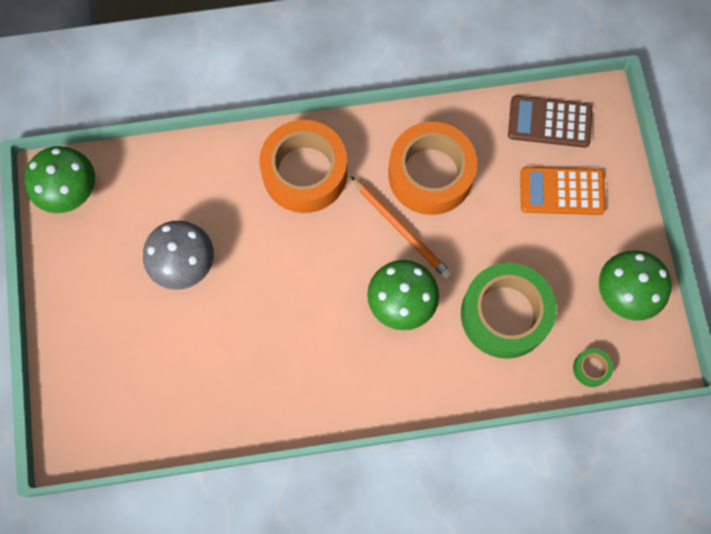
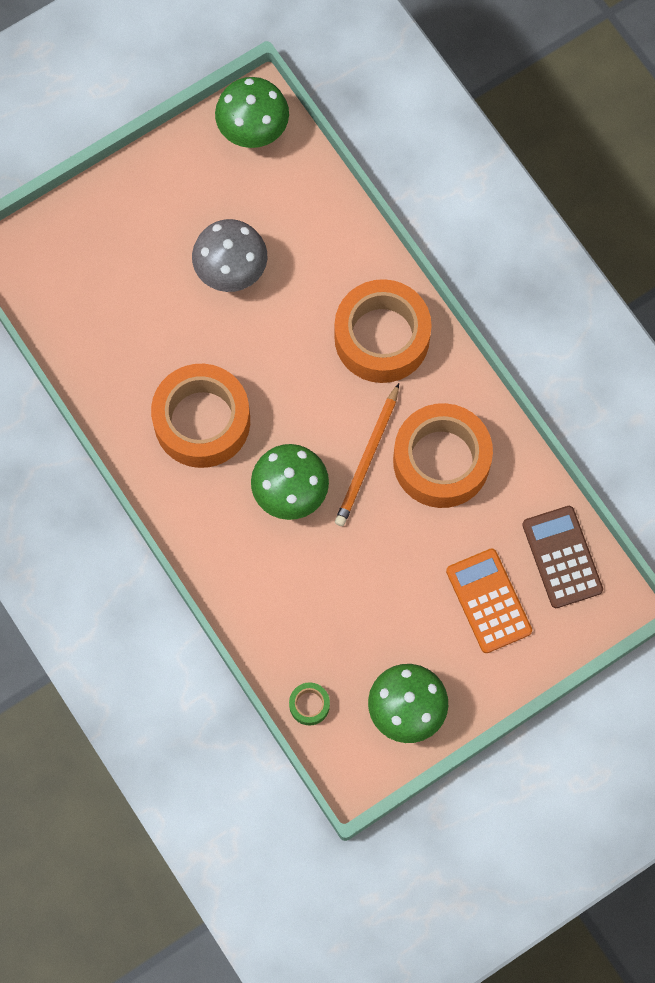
camera: 65 degrees right, 0 degrees up
(306, 347) = (202, 421): none -> orange tape
(504, 314) = (325, 597): green tape -> none

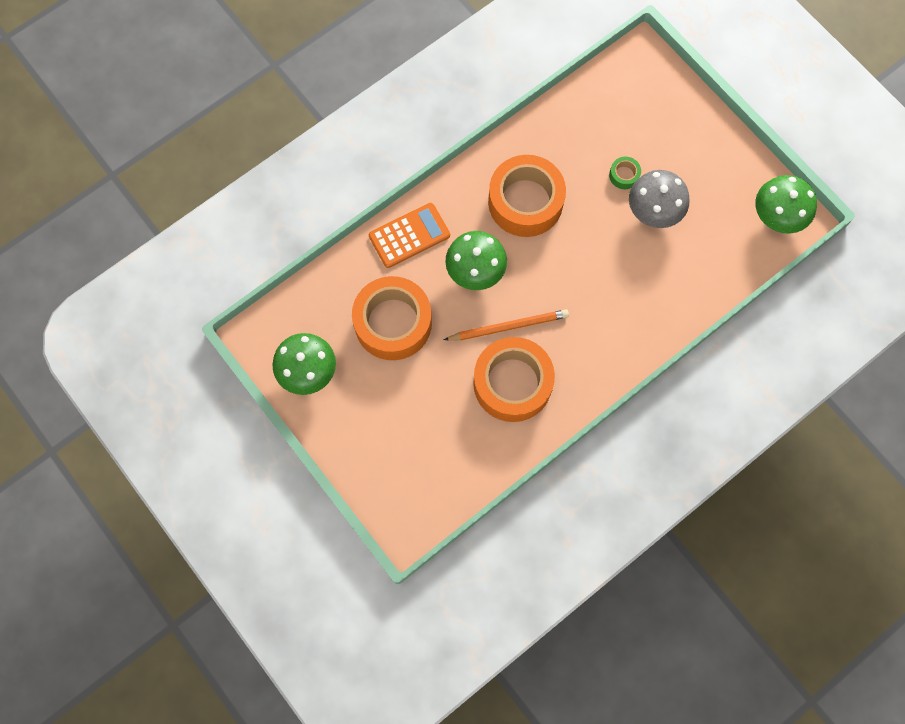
camera: 85 degrees right, 0 degrees up
(309, 705) = (307, 299): green tape -> green tape (624, 175)
(367, 458) = (508, 326): orange pencil -> orange pencil turned 150 degrees clockwise
(382, 337) = (612, 329): orange tape -> orange tape (393, 323)
(488, 601) = (399, 428): orange calculator -> orange calculator (409, 236)
(562, 557) = (440, 485): brown calculator -> none

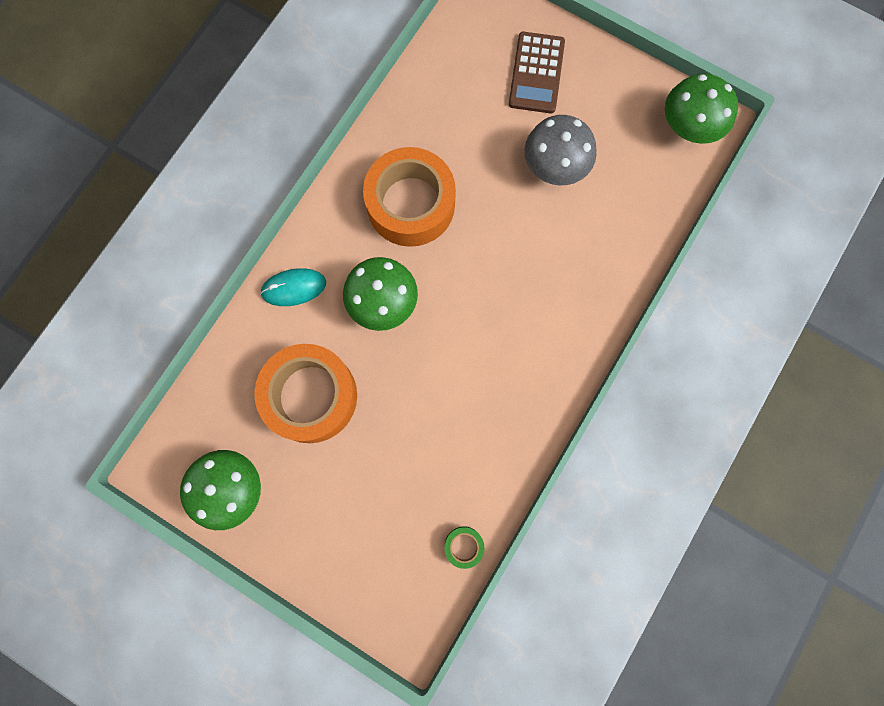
camera: 20 degrees left, 5 degrees up
(409, 236) = (294, 288): orange calculator -> turquoise mouse
(508, 326) = (443, 353): orange pencil -> none
(512, 383) = (470, 418): orange tape -> none
(624, 175) = (508, 137): green tape -> green tape (464, 546)
(666, 132) = (536, 73): none -> brown calculator

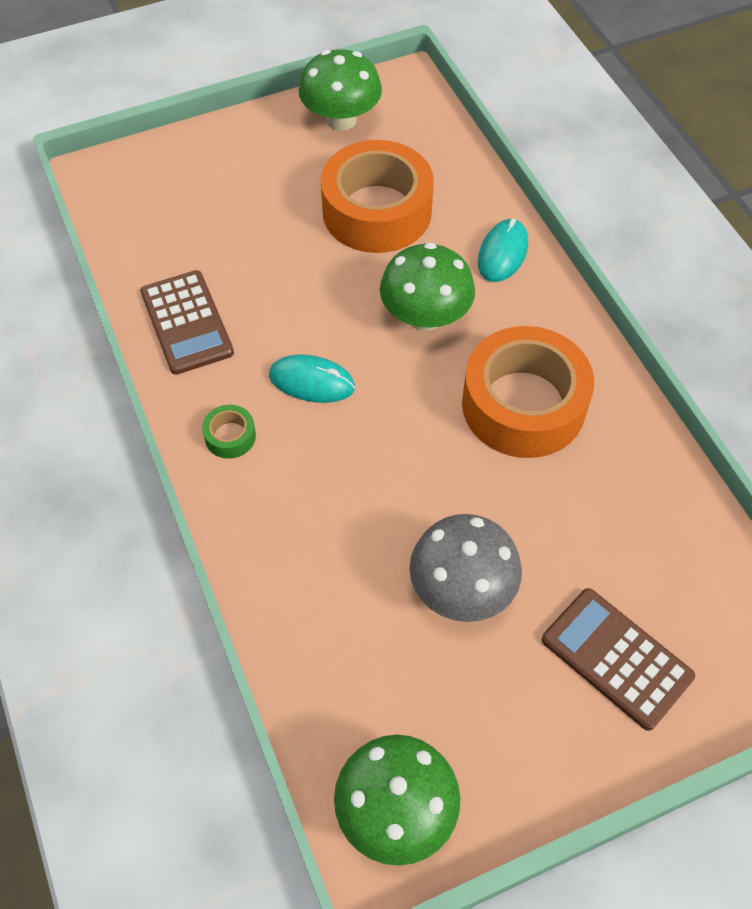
camera: 125 degrees right, 20 degrees down
(464, 546) = (129, 248): green tape -> green tape (230, 436)
(483, 337) = (312, 381): none -> turquoise mouse
(496, 451) = (187, 323): none -> brown calculator

